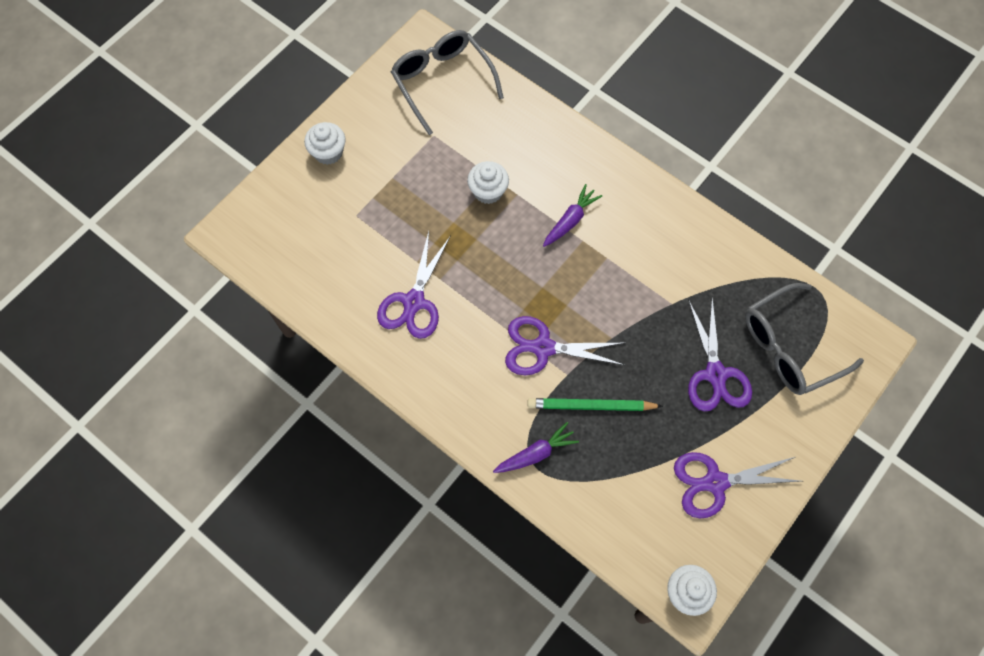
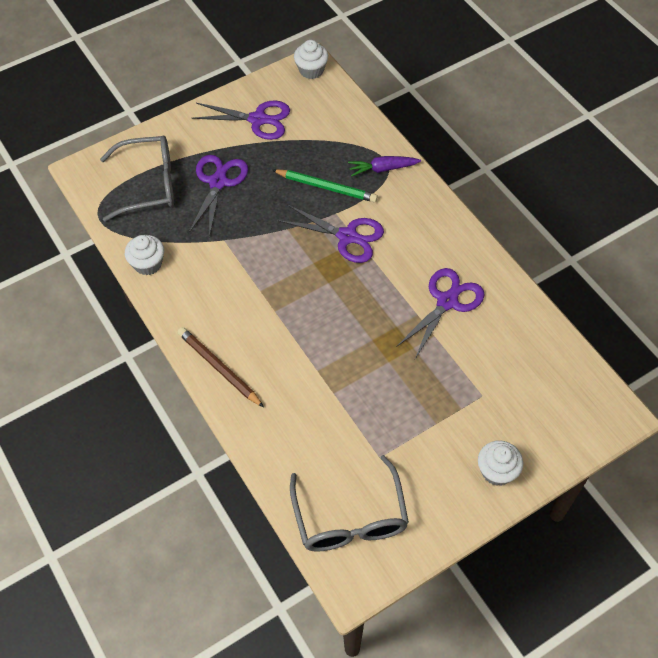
camera: 160 degrees left, 10 degrees down
(488, 191) = (344, 381): white cupcake -> white cupcake (148, 264)
(570, 220) = (277, 331): purple carrot -> none
(608, 170) = (219, 367): none -> brown pencil

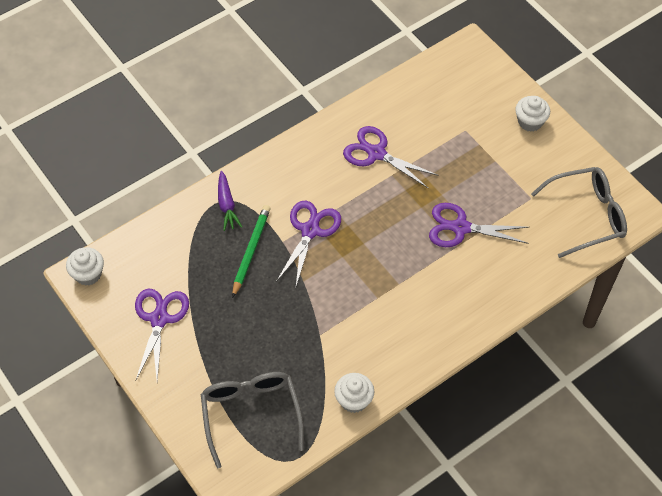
camera: 95 degrees left, 0 degrees up
(218, 182) = (246, 348): purple scissors -> purple scissors (460, 228)
(219, 367) = (464, 323): brown pencil -> none

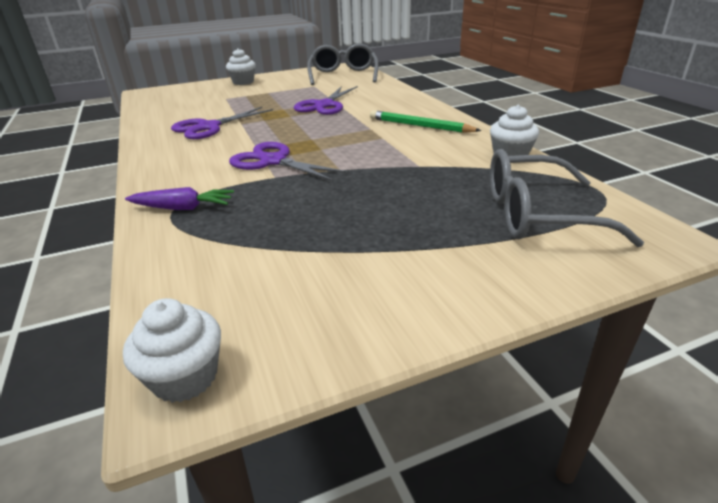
camera: 75 degrees left, 25 degrees down
(159, 319) = (346, 284): purple scissors -> none
(251, 250) = (272, 196): green pencil -> green pencil (420, 126)

